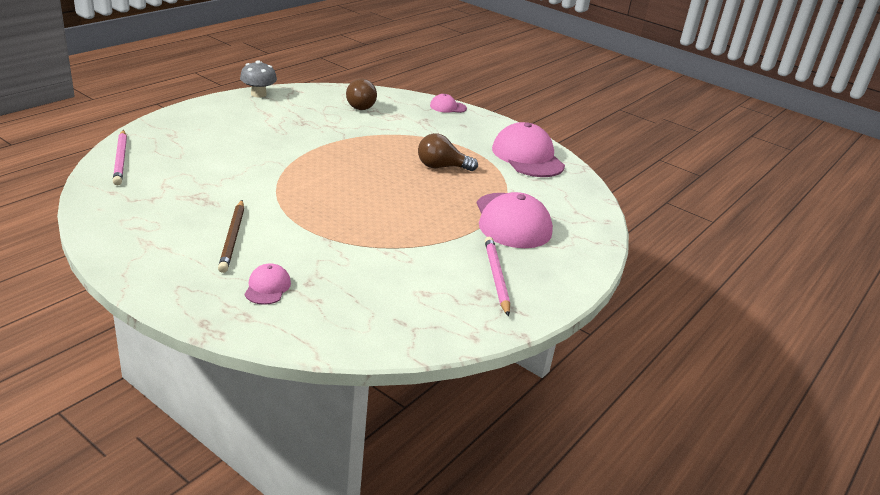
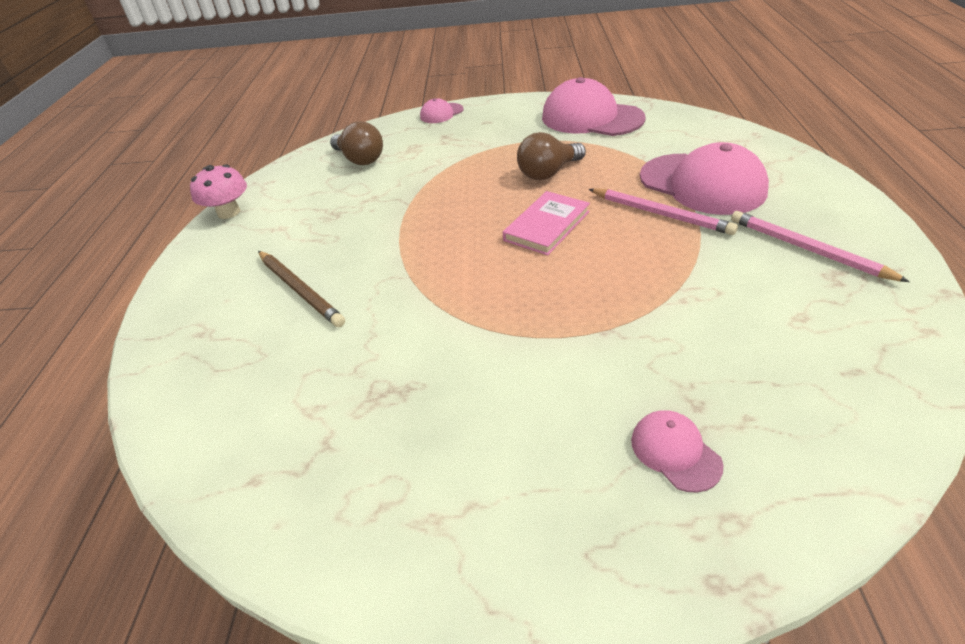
camera: 30 degrees left, 10 degrees up
(120, 159) = (186, 419): pink pencil -> pink pencil (660, 214)
(232, 238) = (517, 417): brown pencil -> brown pencil (300, 290)
(258, 94) = (228, 212): grey mushroom -> pink mushroom
(389, 187) = (547, 226): none -> pink book

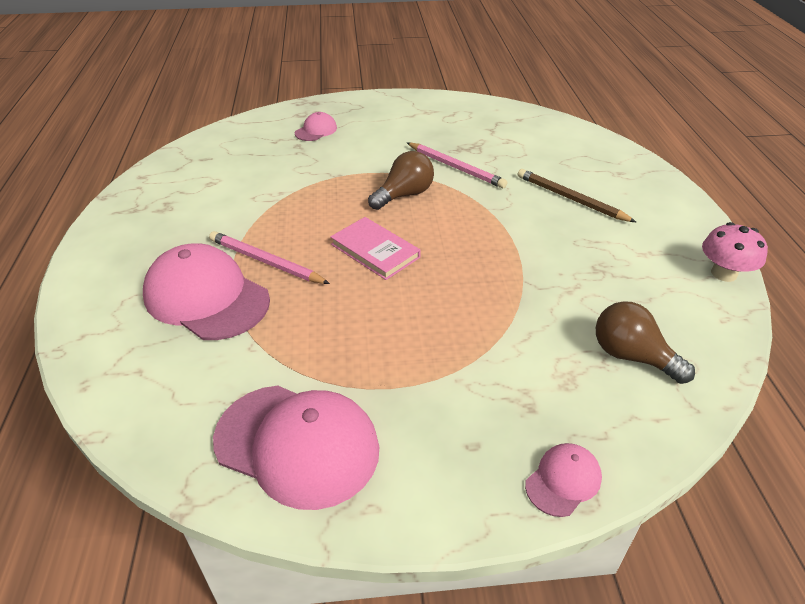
camera: 170 degrees right, 0 degrees up
(547, 226) = (375, 251): pink book -> pink book turned 75 degrees counterclockwise
(548, 173) = (371, 320): brown light bulb -> brown light bulb (404, 195)
(675, 452) = (316, 130): pink cap -> pink cap turned 105 degrees counterclockwise
(808, 249) = (165, 226): pink pencil -> pink pencil (456, 167)

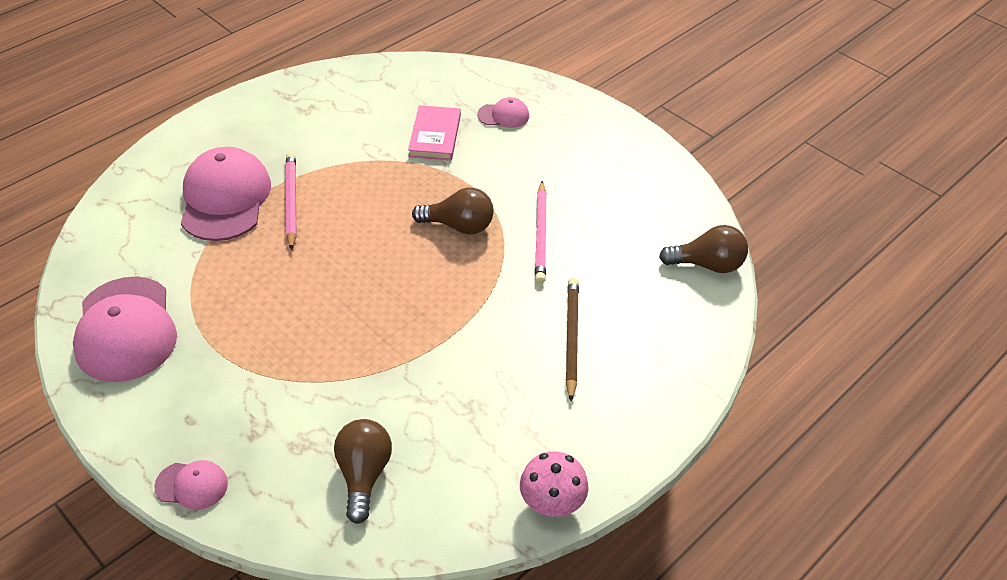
camera: 50 degrees right, 5 degrees up
(375, 251) = (361, 252): pink book -> pink book (435, 136)
(554, 125) = (707, 265): none -> brown light bulb

